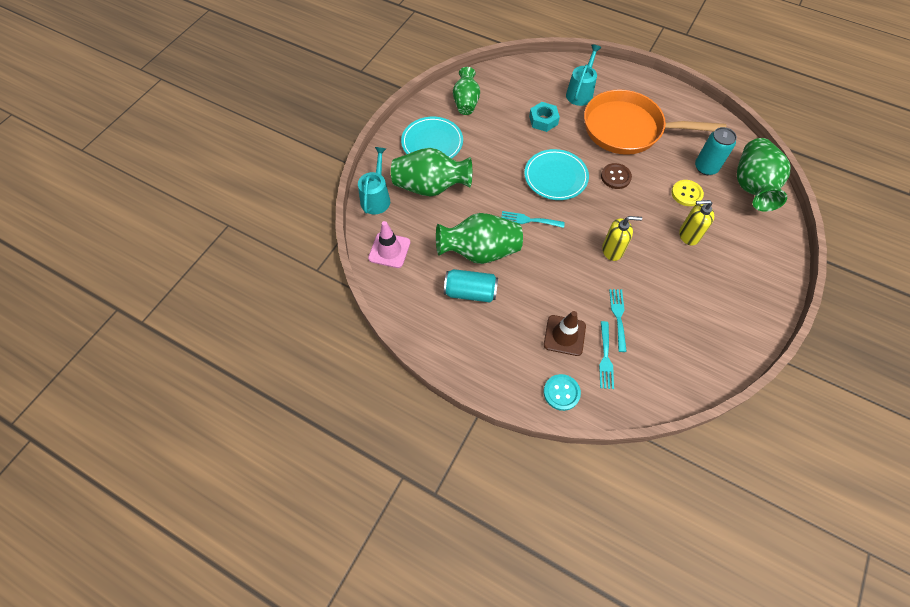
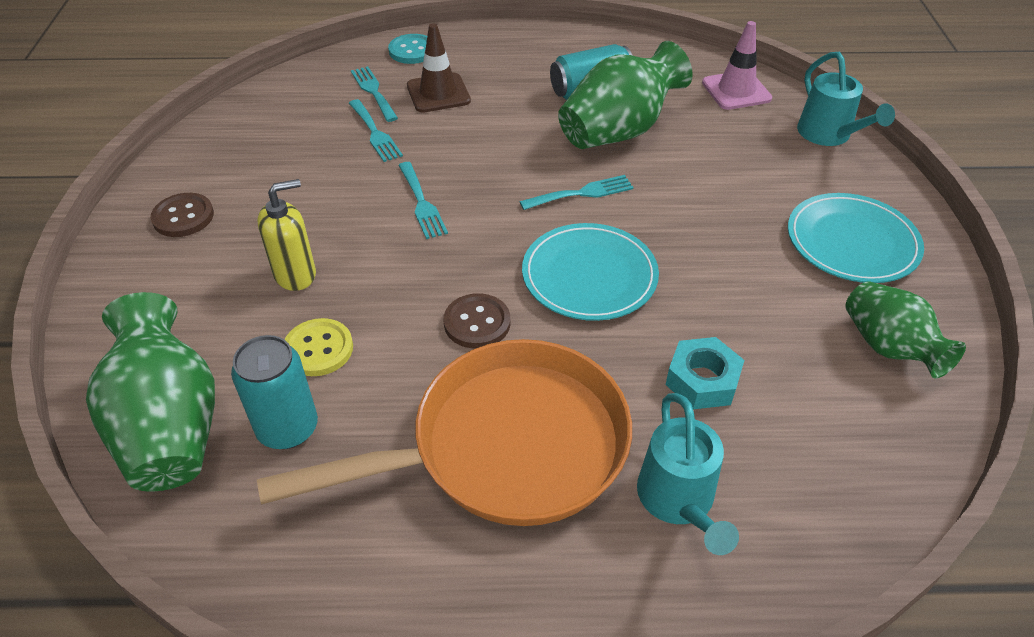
camera: 150 degrees right, 15 degrees down
(430, 187) = (773, 178): green vase -> none
(612, 250) = (422, 203): yellow soap dispenser -> turquoise fork
(742, 299) = (183, 217): none -> brown button

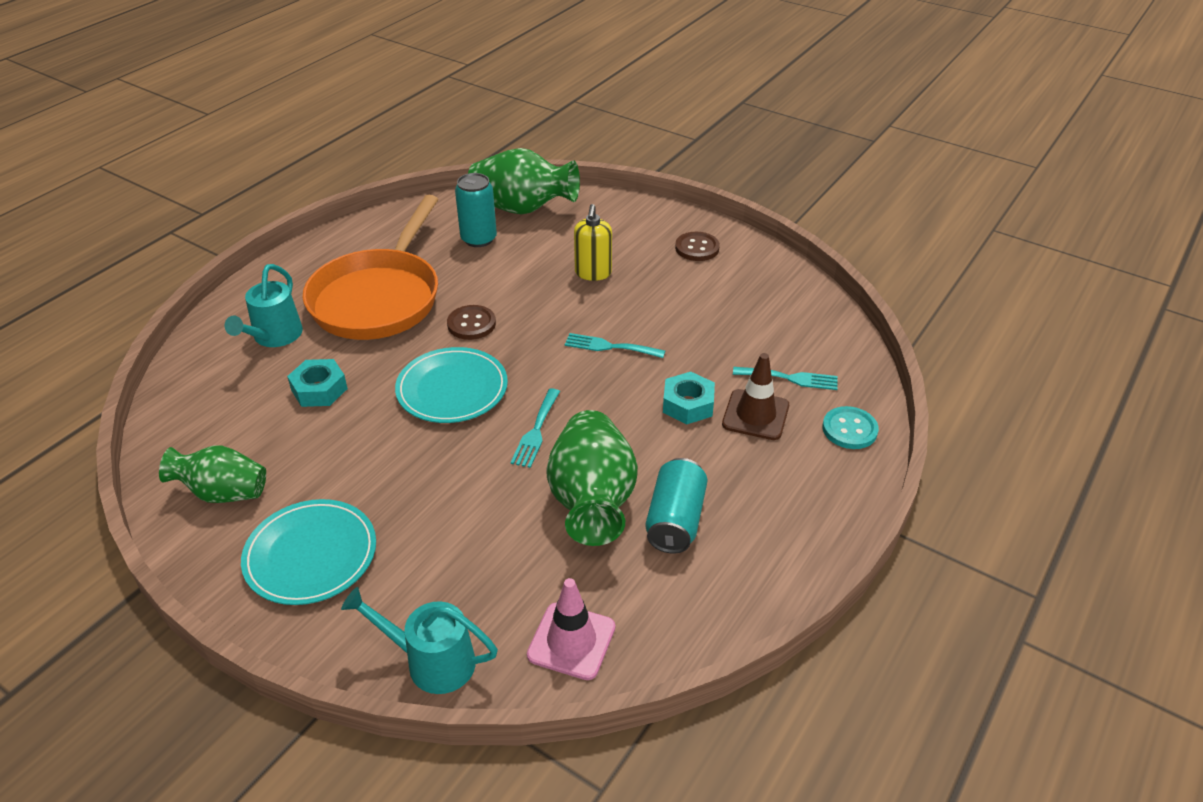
camera: 125 degrees right, 5 degrees down
(318, 349) = (521, 263): yellow button -> none
(375, 133) = (723, 357): turquoise fork -> none
(459, 128) = (688, 404): none -> turquoise nut
(679, 502) = (274, 337): turquoise watering can -> turquoise watering can turned 105 degrees counterclockwise

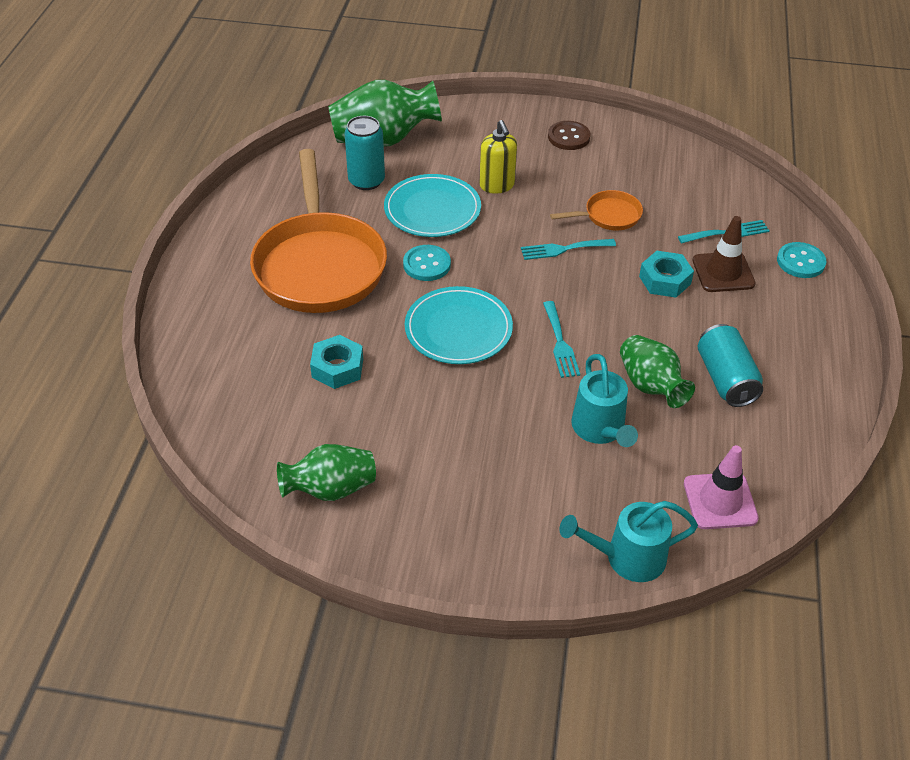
camera: 25 degrees left, 5 degrees up
(274, 337) = (250, 333): turquoise watering can -> turquoise watering can (600, 430)
(311, 555) = (457, 513): turquoise plate -> turquoise plate (432, 209)
(471, 324) = (427, 264): brown button -> turquoise button
(592, 501) = (650, 386): green vase -> green vase, size x0.65
(679, 329) = (608, 216): none -> orange pan

